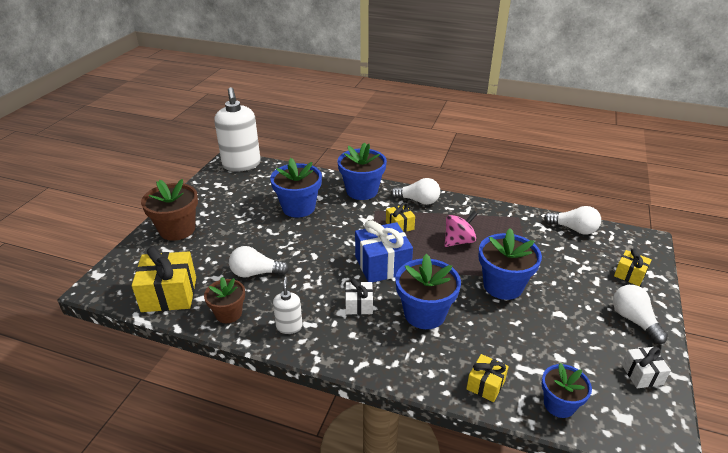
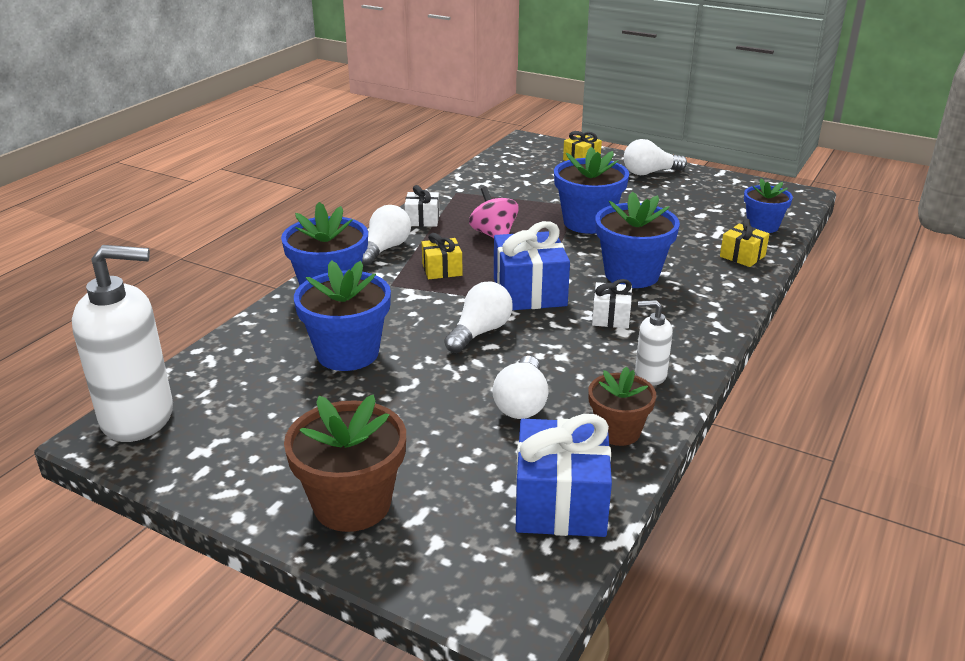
camera: 80 degrees left, 5 degrees down
(169, 294) = (561, 502): yellow gift -> blue gift
(573, 229) = (494, 168): white light bulb -> white light bulb (480, 332)
(641, 374) = (721, 185): white gift -> white gift (422, 220)

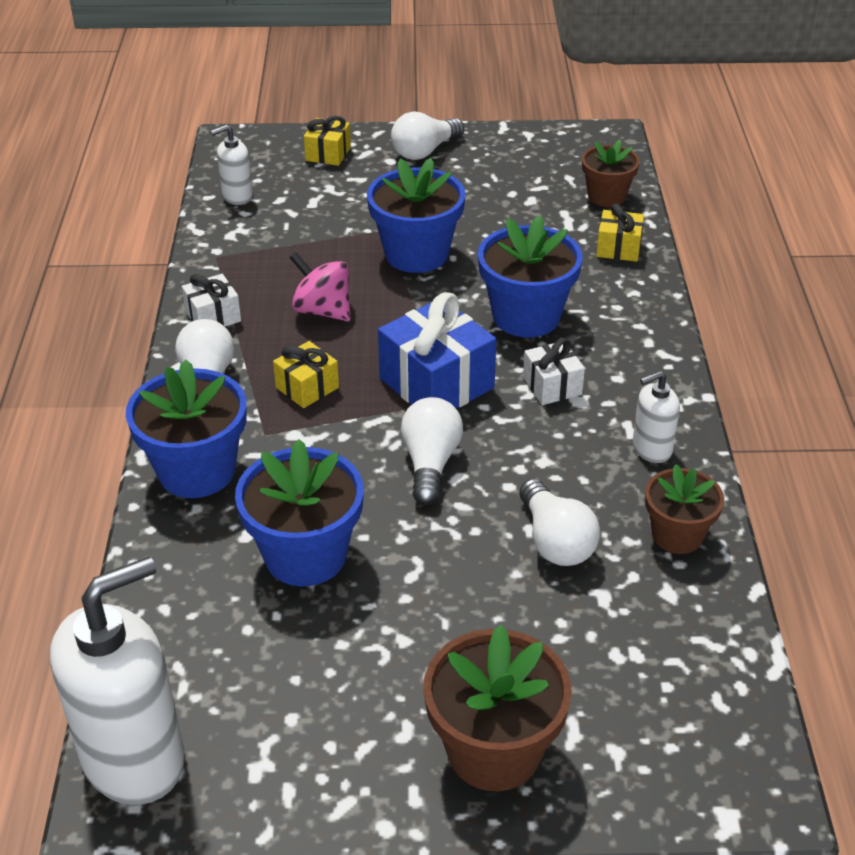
camera: 30 degrees left, 10 degrees up
(500, 167) = (237, 196): none -> white soap dispenser
(561, 502) = (693, 646): blue gift -> none
(762, 226) = (606, 196): blue flower pot -> brown flower pot

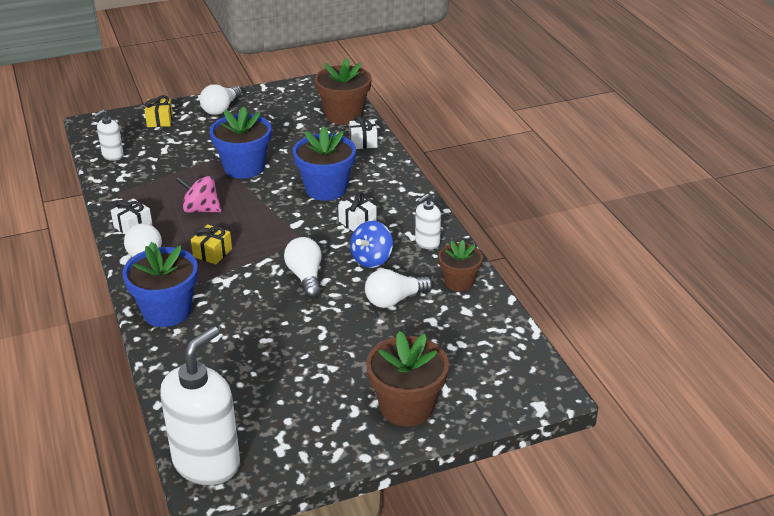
camera: 20 degrees left, 5 degrees down
(305, 555) = (255, 339): blue flower pot -> none
(437, 383) = (289, 234): blue gift -> none
(548, 457) = (371, 259): none -> blue spinning top
(555, 541) = (394, 300): white light bulb -> white light bulb turned 105 degrees clockwise
(606, 196) = (344, 115): brown flower pot -> brown flower pot, size x1.59
(618, 248) = (363, 142): yellow gift -> white gift

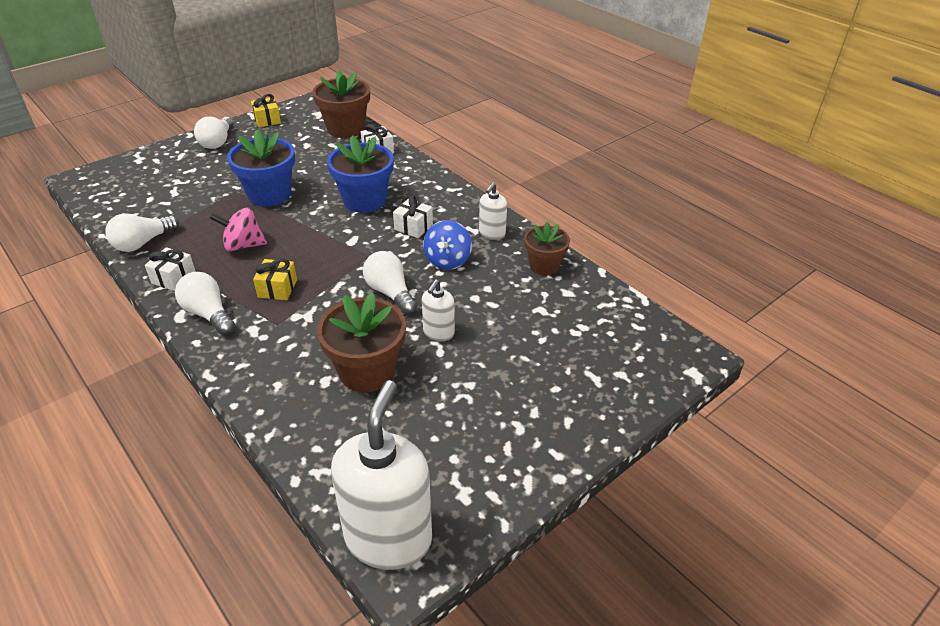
camera: 20 degrees left, 5 degrees up
(112, 155) = (117, 207): white soap dispenser -> white soap dispenser (438, 333)
(160, 121) = (156, 164): yellow gift -> yellow gift (267, 120)
(167, 311) = (255, 365): blue flower pot -> none
(394, 300) = (493, 297): white light bulb -> white light bulb (143, 243)
(406, 407) = (569, 408): brown flower pot -> brown flower pot (367, 371)

